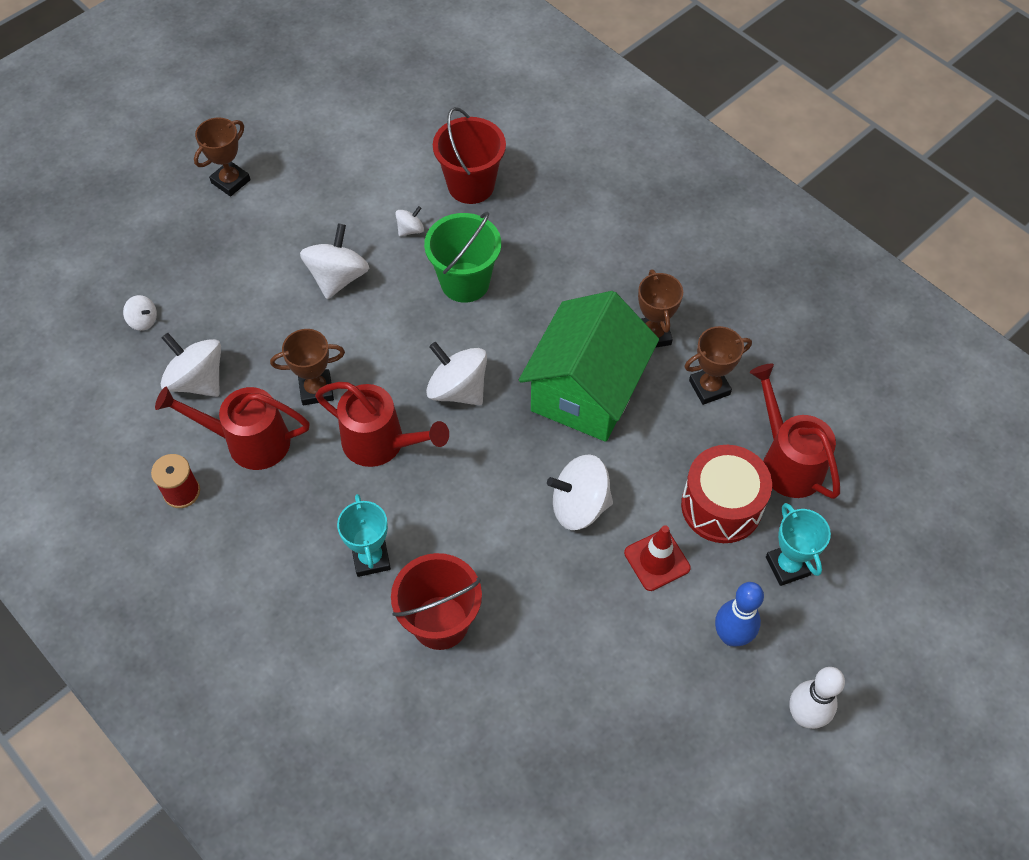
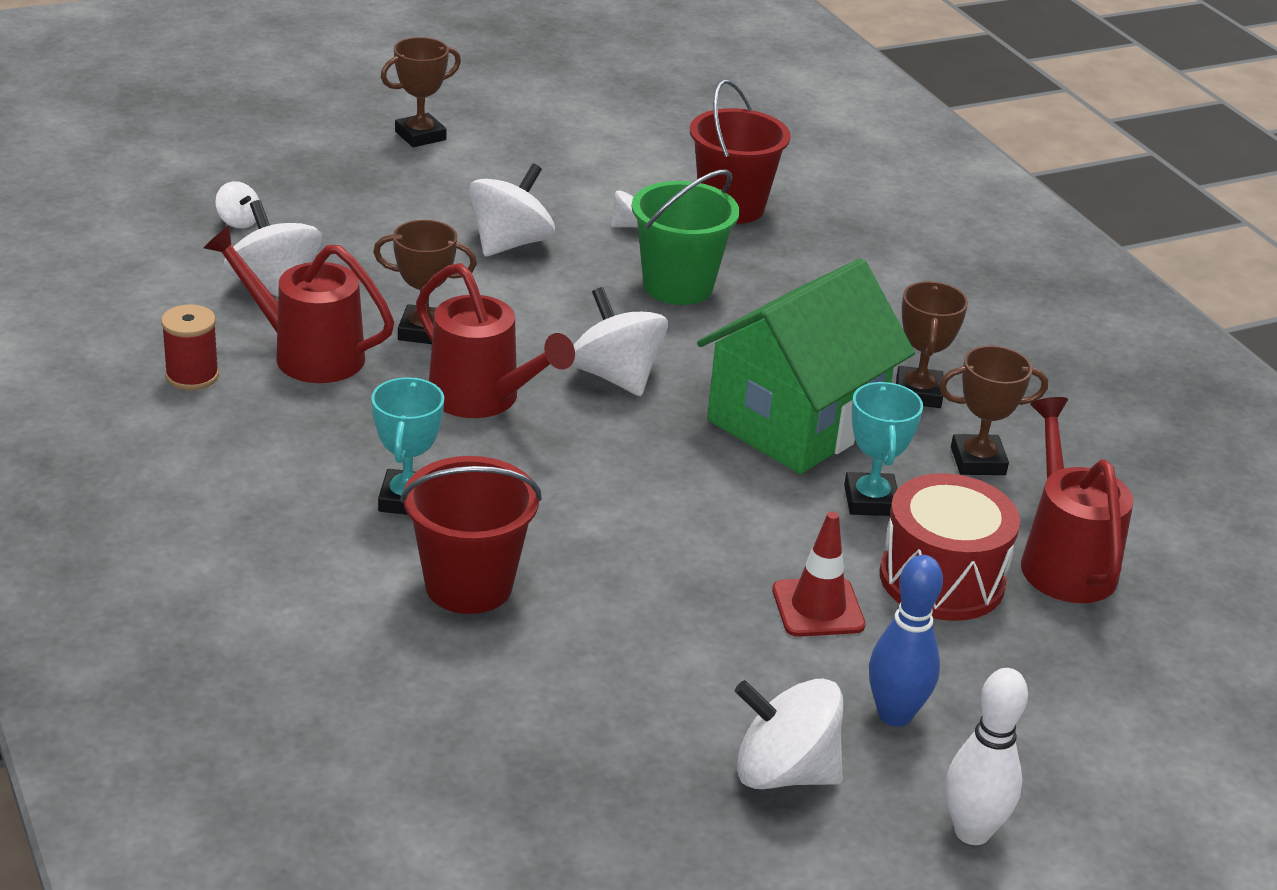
camera: 15 degrees right, 25 degrees down
(579, 505) = (730, 525): white spinning top -> white spinning top (784, 772)
(787, 566) = (1017, 665): turquoise trophy -> turquoise trophy (871, 501)

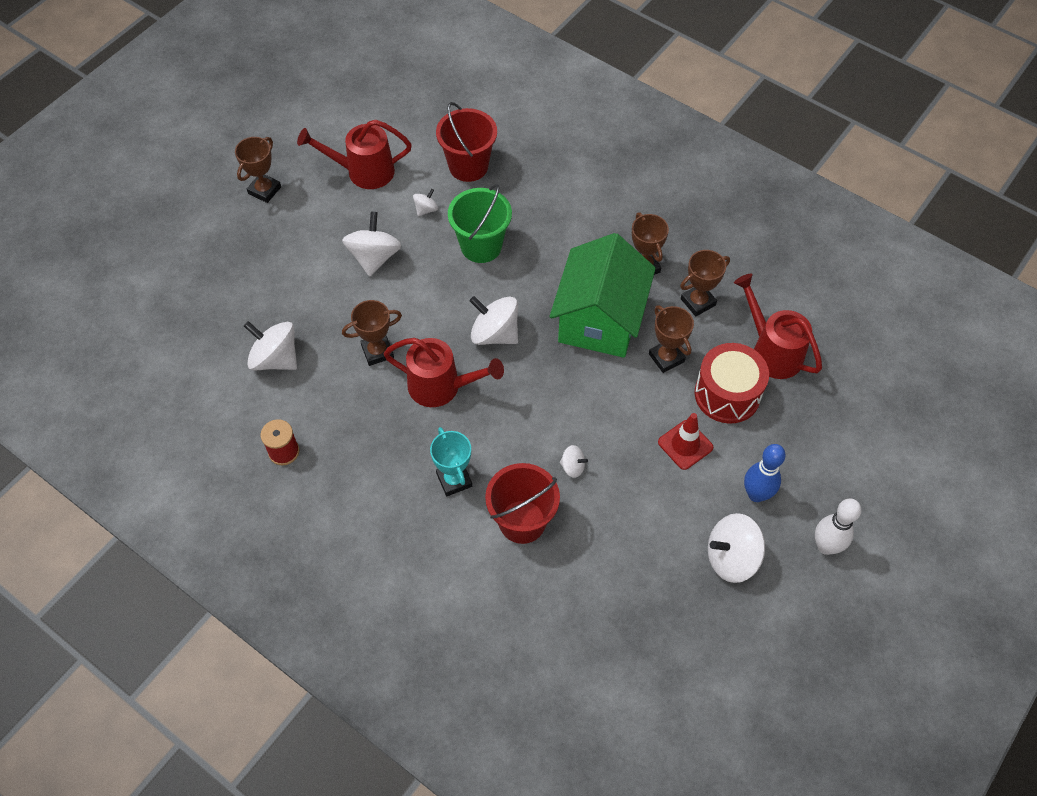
camera: 25 degrees left, 25 degrees up
(238, 221) = (217, 316): white spinning top -> white spinning top (572, 467)
(306, 354) = (330, 402): red watering can -> red watering can (363, 172)
(871, 501) = (666, 358): turquoise trophy -> brown trophy

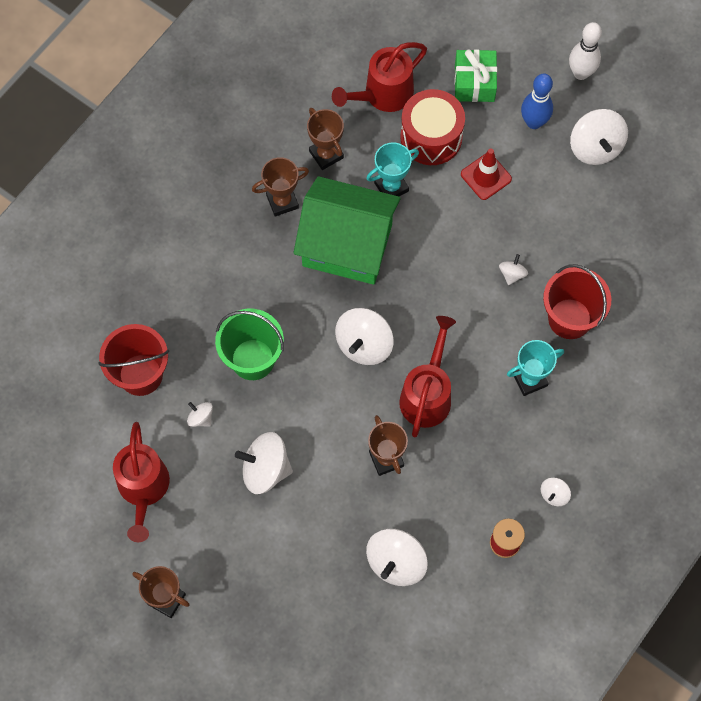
camera: 90 degrees left, 10 degrees up
(328, 498) = (554, 495): none -> white spinning top
(666, 358) = (391, 187): brown trophy -> turquoise trophy
(798, 436) = (474, 83): none -> green gift

